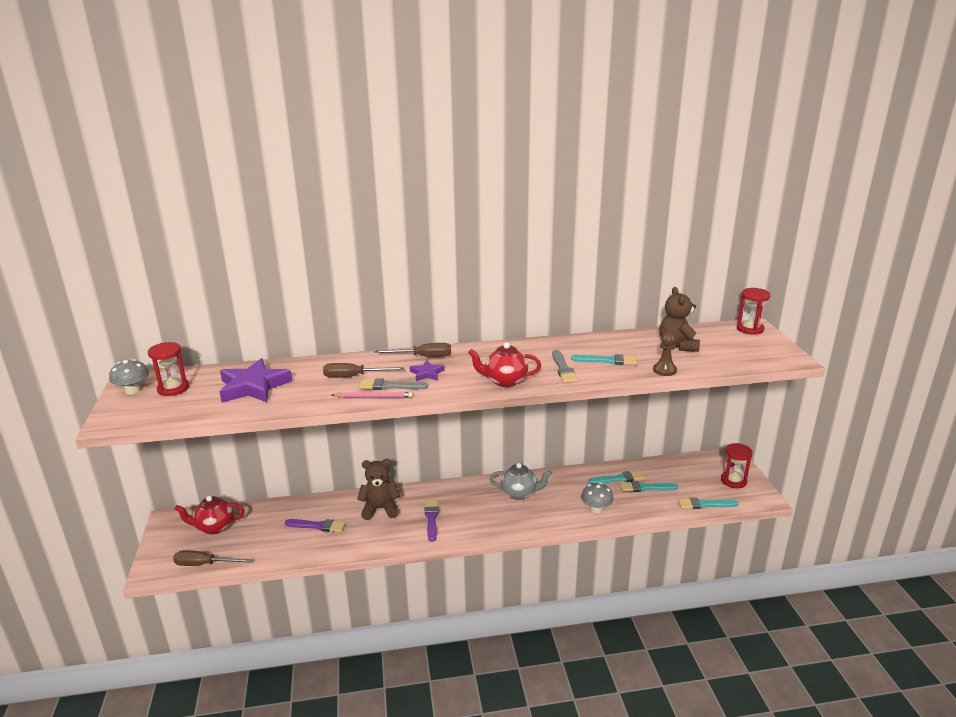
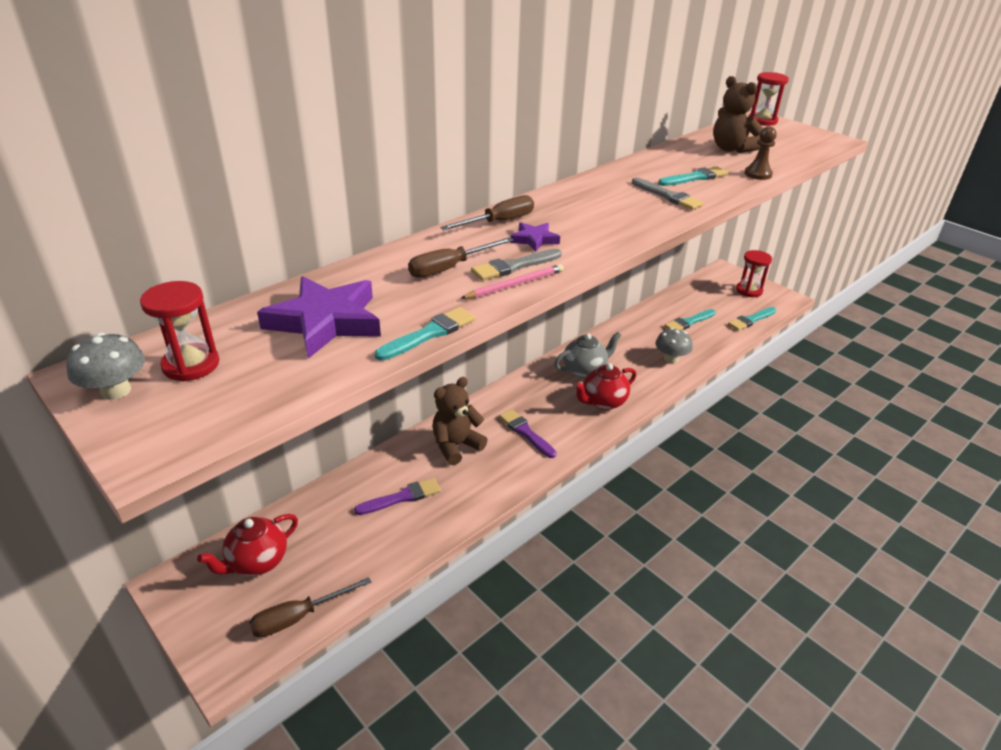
camera: 35 degrees left, 10 degrees up
(505, 381) = (632, 224): red teapot -> red teapot (603, 402)
(618, 479) = (658, 322): turquoise brush -> turquoise brush (429, 334)

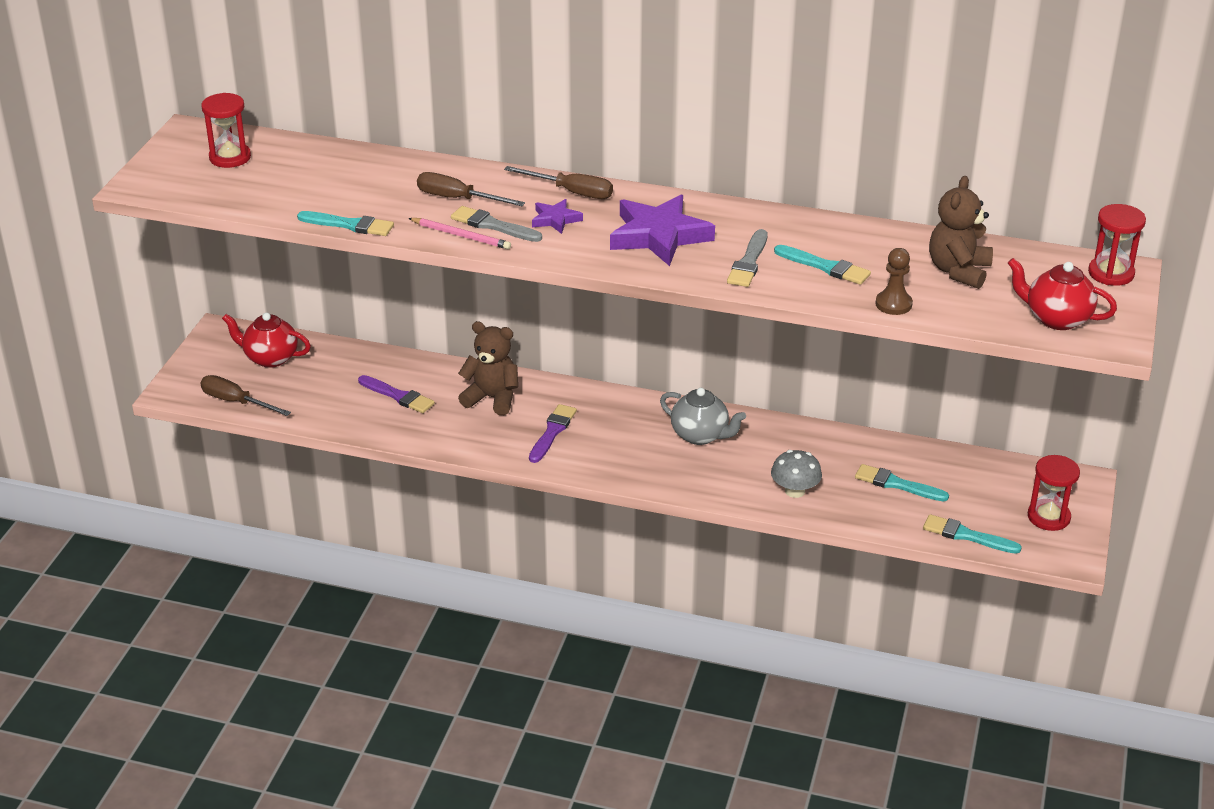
camera: 60 degrees right, 0 degrees up
(116, 391) = (183, 148): grey mushroom -> none
(325, 321) = (325, 180): purple star -> purple star (659, 236)
(603, 402) = (654, 465): red teapot -> red teapot (1056, 319)

